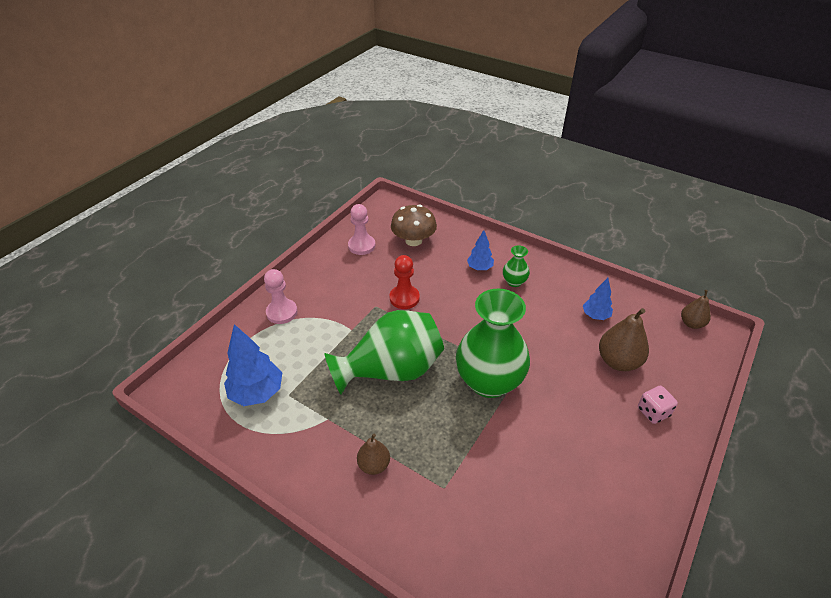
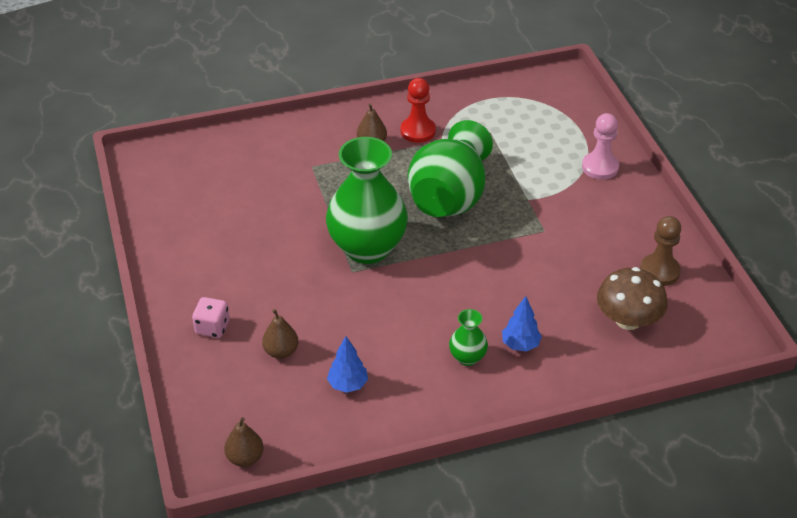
camera: 130 degrees right, 0 degrees up
(257, 393) = (510, 117): blue tree -> none
(361, 246) = (659, 271): pink pawn -> brown pawn
(404, 298) = (534, 256): red pawn -> red pawn (418, 131)
(618, 361) = (281, 351): brown pear -> brown pear, size x0.61

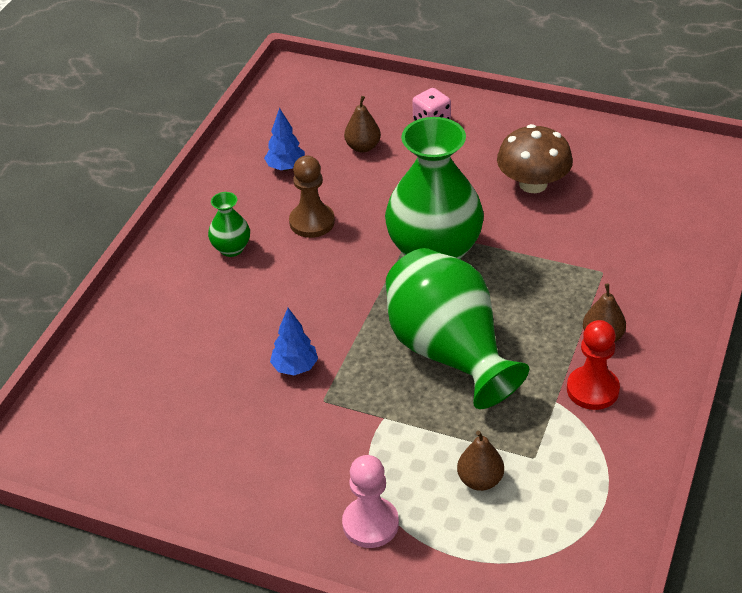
camera: 130 degrees right, 0 degrees up
(245, 458) = (280, 90): brown pear -> brown pear (480, 480)
(520, 345) = (205, 290): blue tree -> blue tree (295, 367)
(628, 320) = (143, 385): brown mushroom -> brown mushroom (533, 184)
(659, 271) = (167, 457): brown pawn -> brown pawn (312, 222)

